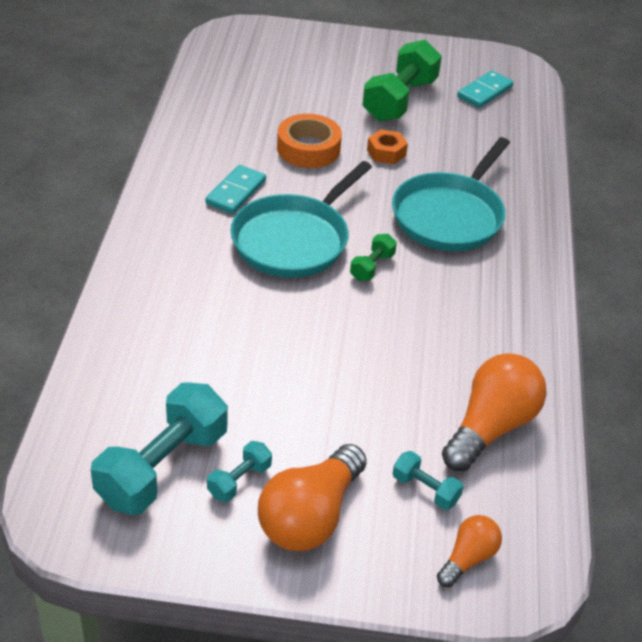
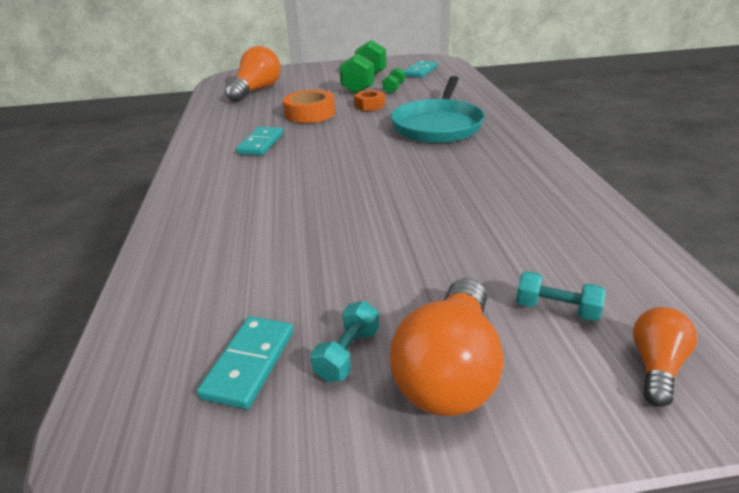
camera: 10 degrees left, 10 degrees down
(163, 467) = (250, 363): turquoise dumbbell -> turquoise domino
(294, 240) = (321, 160): turquoise pan -> none
(372, 267) = (395, 162): green dumbbell -> green dumbbell (394, 88)
(490, 427) = (576, 242): orange light bulb -> orange light bulb (256, 90)

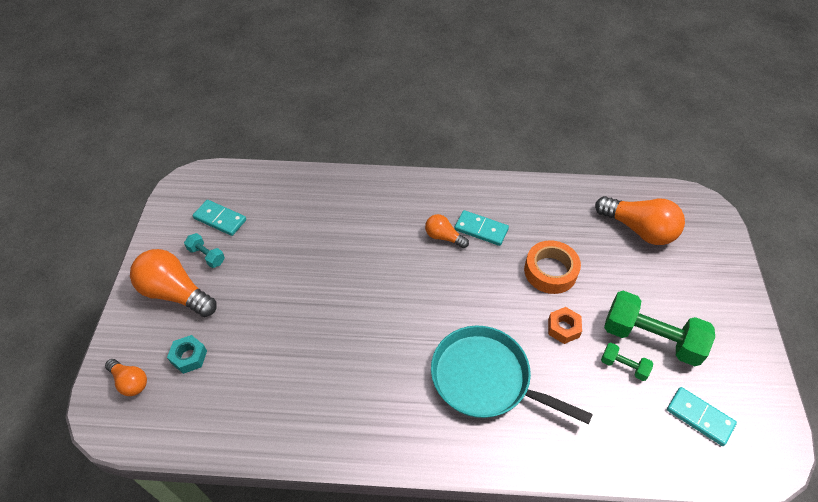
camera: 100 degrees right, 20 degrees up
(274, 159) = (443, 237): none -> orange light bulb
(556, 309) = (189, 357): turquoise dumbbell -> turquoise nut

